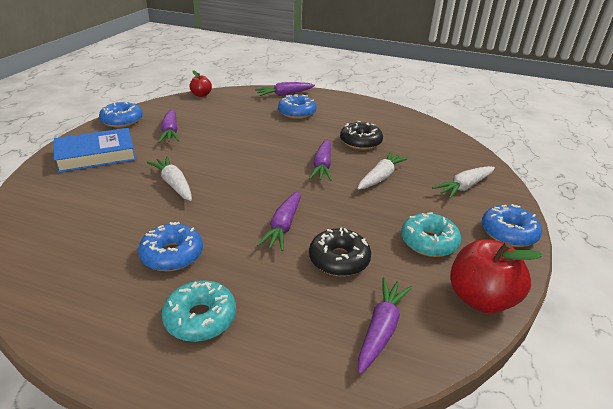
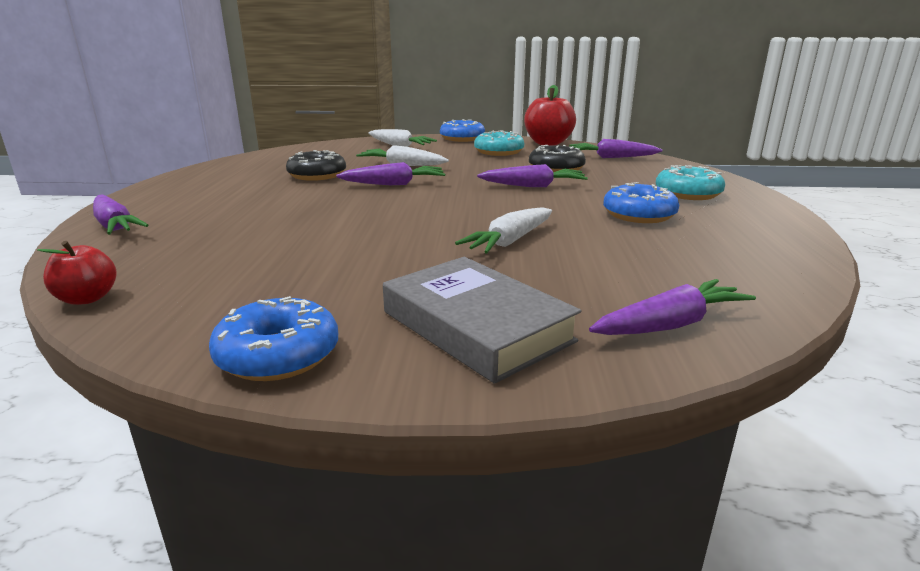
camera: 105 degrees left, 10 degrees down
(96, 155) = (476, 326): blue book -> grey book
(170, 132) = (327, 283): purple carrot -> purple carrot (670, 324)
(297, 113) = (215, 209): blue donut -> none

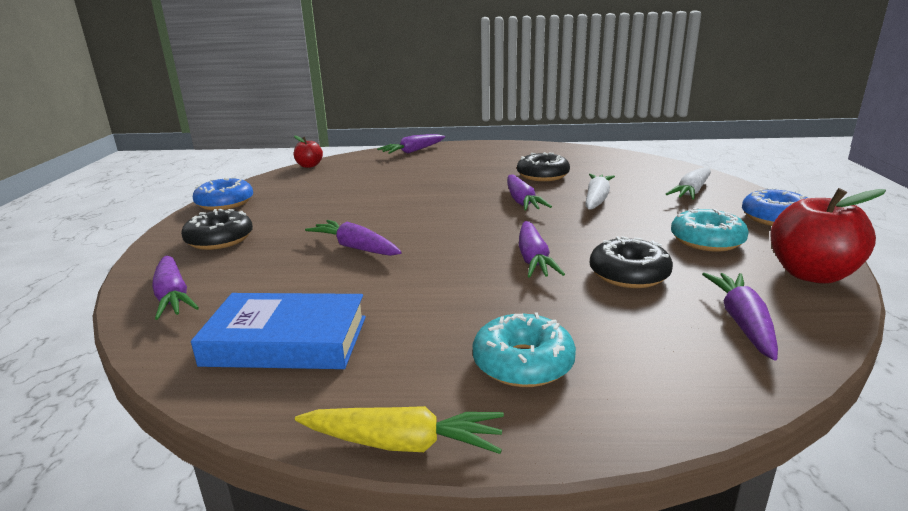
camera: 90 degrees right, 0 degrees up
(476, 326) = (219, 239): grey book -> black donut
(510, 241) = (356, 248): white carrot -> purple carrot
(639, 215) = (422, 312): blue donut -> none
(716, 254) = (286, 341): none -> blue book
(793, 217) = (402, 443): none -> yellow carrot

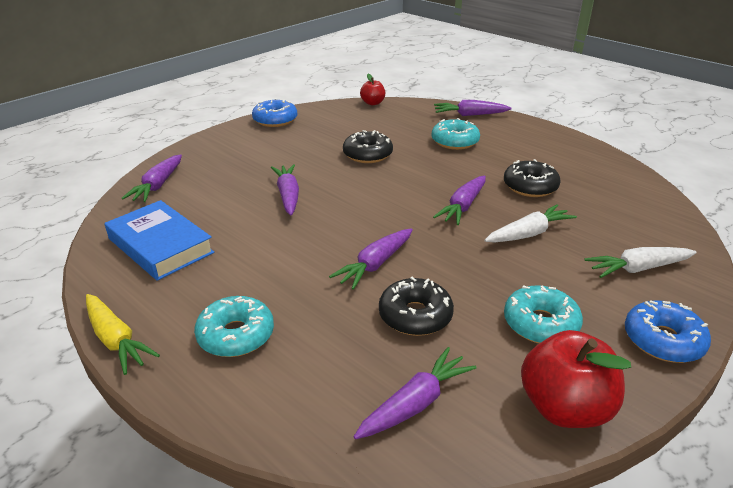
camera: 40 degrees right, 10 degrees up
(219, 239) = (231, 152): black donut -> black donut (367, 154)
(434, 168) = (454, 141): none -> turquoise donut

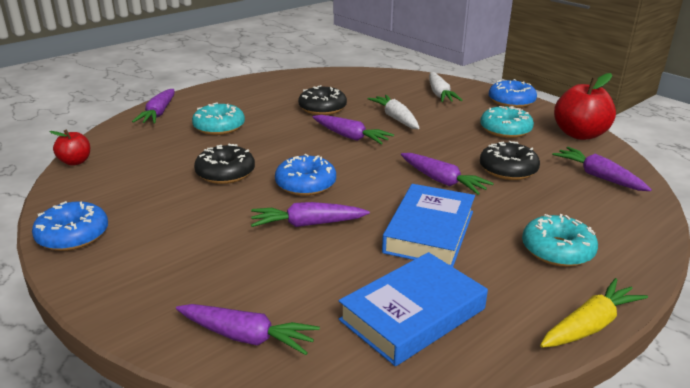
camera: 85 degrees left, 5 degrees down
(275, 255) = (429, 231): none -> blue book
(354, 190) = (305, 184): none -> blue donut

